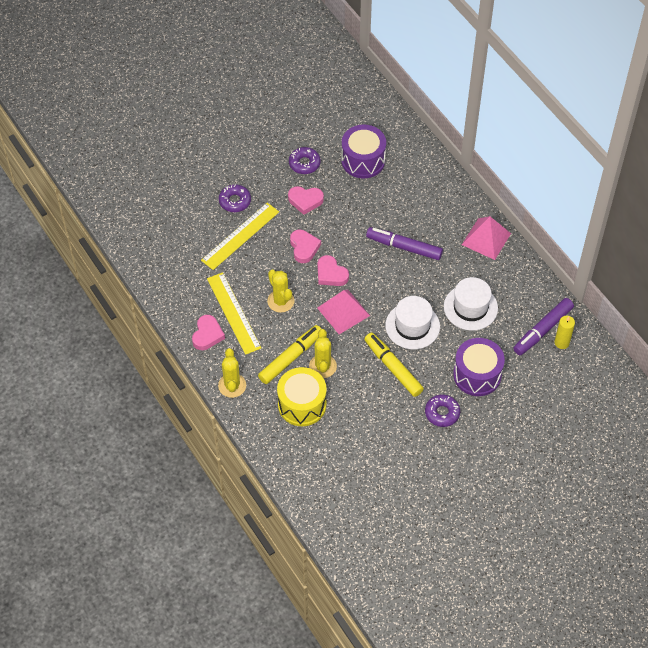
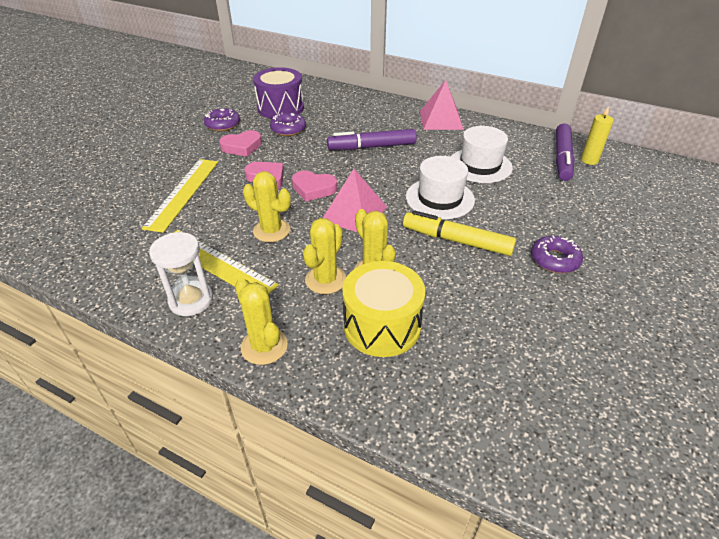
camera: 30 degrees left, 15 degrees down
(207, 335) = (191, 300): pink heart -> white hourglass
(235, 201) = (160, 169): purple donut -> purple donut (288, 129)
(291, 358) = (325, 280): yellow marker -> yellow cactus
(477, 375) = (548, 212): purple drum -> none

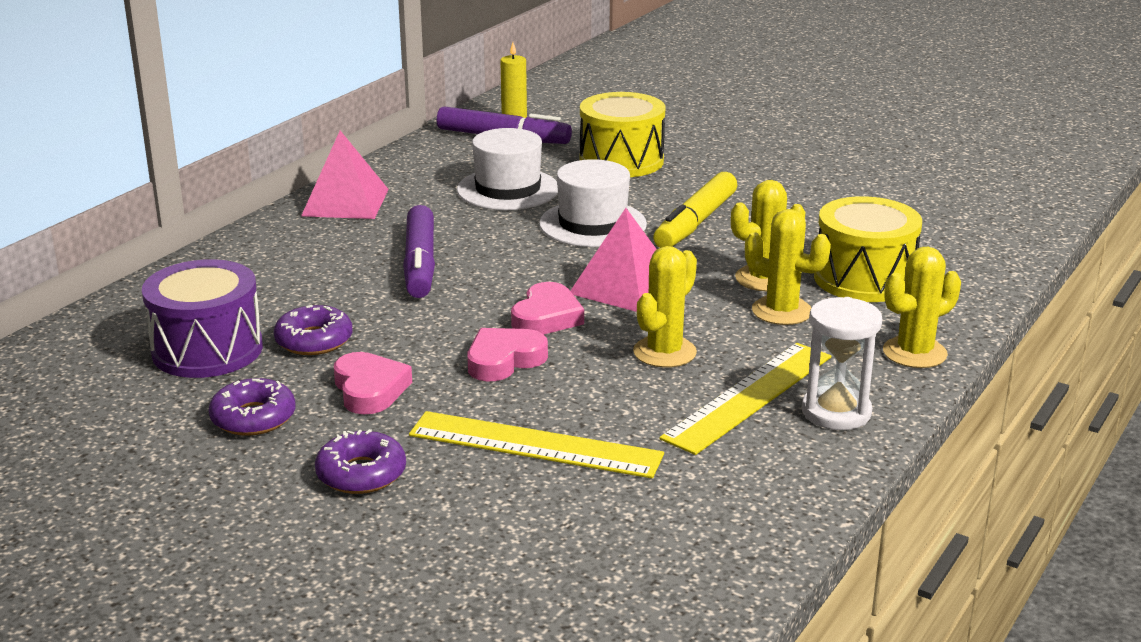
camera: 85 degrees left, 15 degrees down
(550, 205) = (621, 161): none -> yellow drum
(554, 260) = (735, 174): purple donut -> purple donut (361, 474)

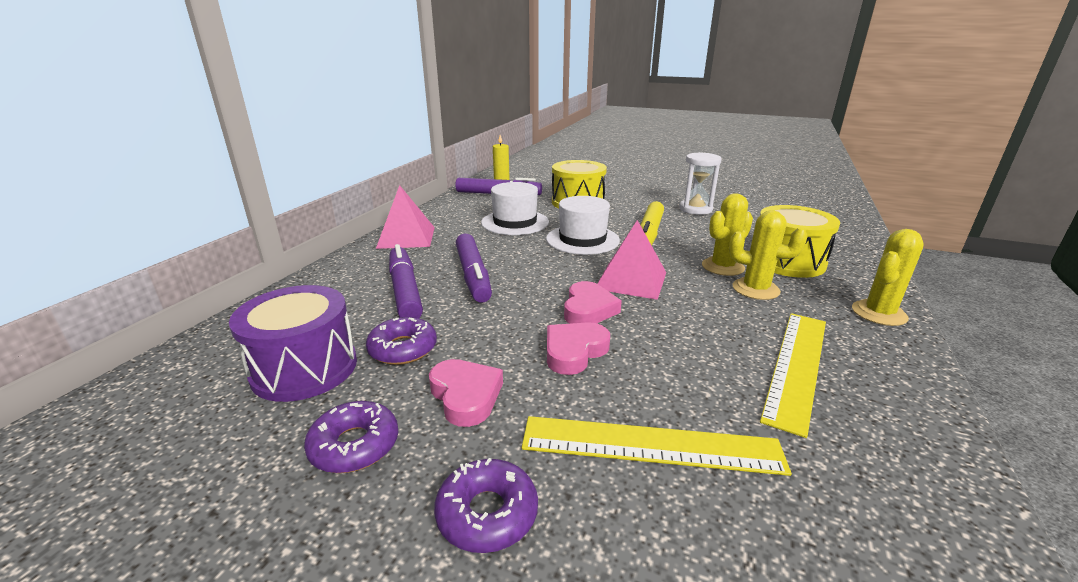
camera: 10 degrees left, 0 degrees up
(329, 276) = (405, 291): none -> purple marker
(664, 352) = (698, 331): yellow cactus -> none
(836, 412) = (878, 374): white hourglass -> white hourglass (695, 209)

